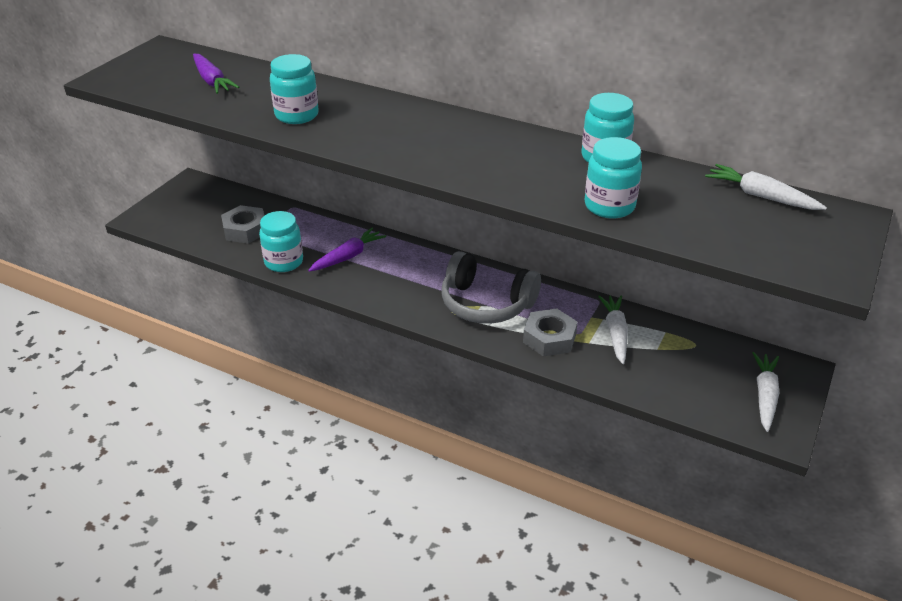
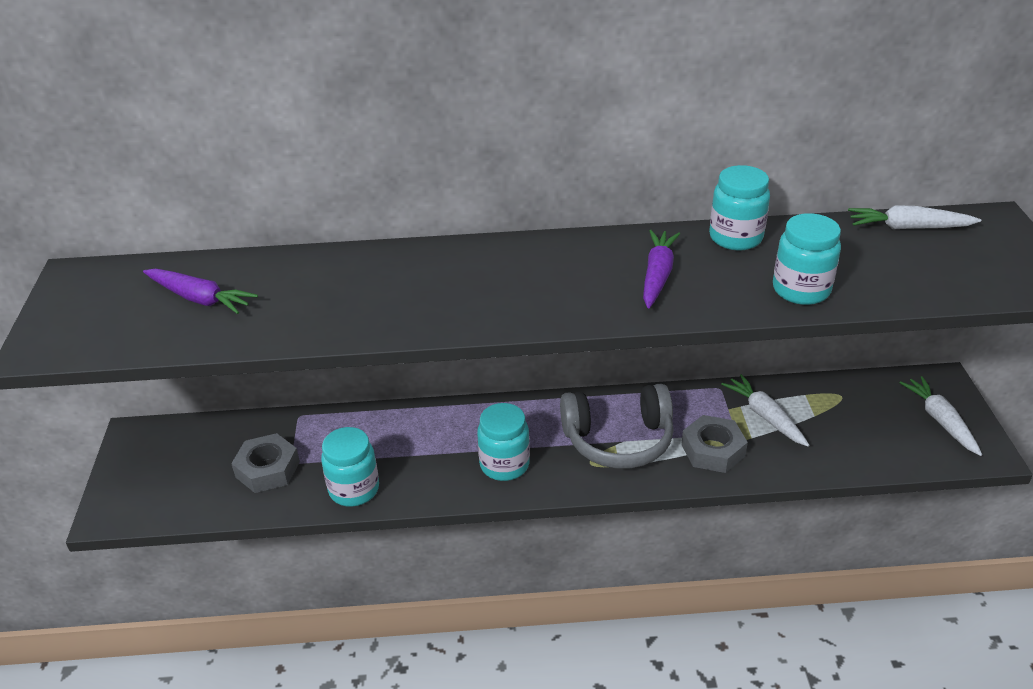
camera: 30 degrees left, 0 degrees up
(297, 115) = (361, 306): turquoise jar -> turquoise jar (504, 465)
(348, 256) = (422, 450): purple carrot -> purple carrot (657, 275)

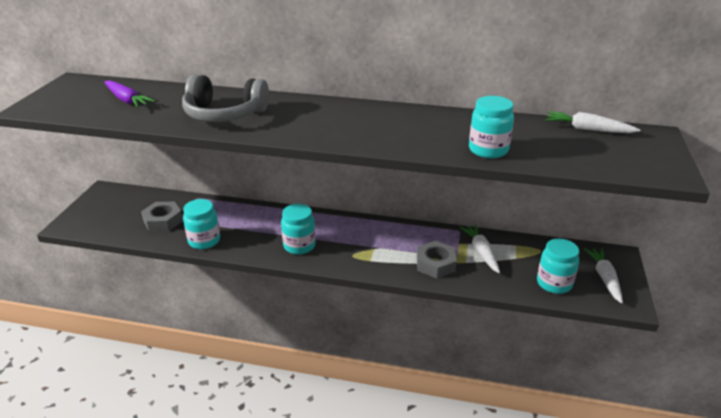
camera: 15 degrees right, 5 degrees down
(618, 440) = (377, 246): grey headphones -> grey headphones (224, 114)
(657, 275) = (399, 129): purple carrot -> none
(735, 238) = (464, 118): turquoise jar -> turquoise jar (554, 283)

